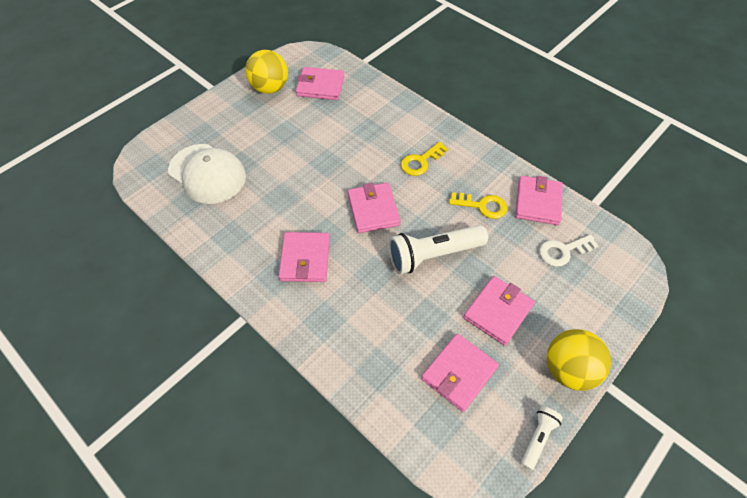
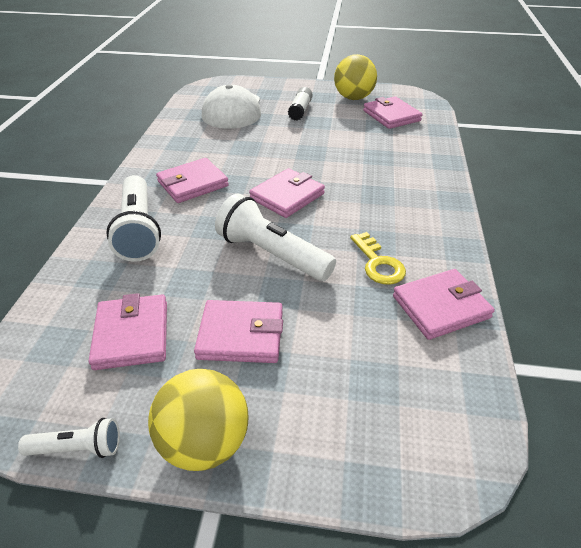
camera: 55 degrees right, 15 degrees down
(256, 131) = (300, 110): none -> white glue stick
(341, 323) = (138, 230): none -> white flashlight
(421, 162) = (382, 199): yellow key -> none
(459, 373) = (132, 335): pink wallet -> pink wallet turned 75 degrees clockwise
(563, 251) = (391, 361): white key -> none

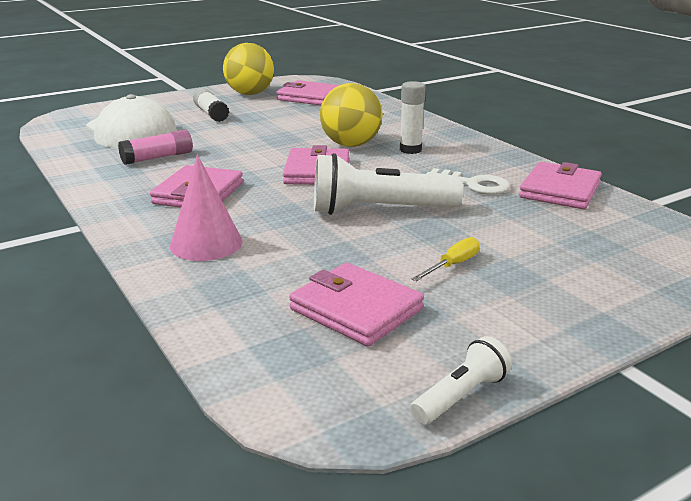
camera: 40 degrees left, 15 degrees down
(138, 230) = (206, 243): white flashlight -> pink cone
(205, 443) = (552, 333): yellow ball -> yellow ball (351, 145)
(214, 141) = (158, 158): none -> pink glue stick
(241, 335) = (453, 265): pink wallet -> yellow screwdriver
(378, 263) = (474, 184): yellow key -> white key
(385, 203) = (410, 150): none -> white glue stick

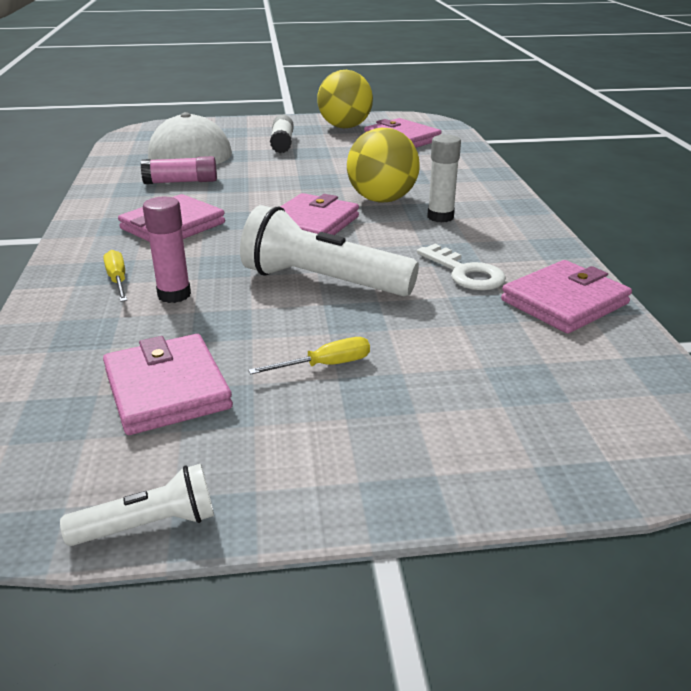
camera: 25 degrees right, 5 degrees up
(206, 243) = (118, 280): pink cone -> yellow screwdriver
(271, 244) = (174, 295): none -> pink glue stick

